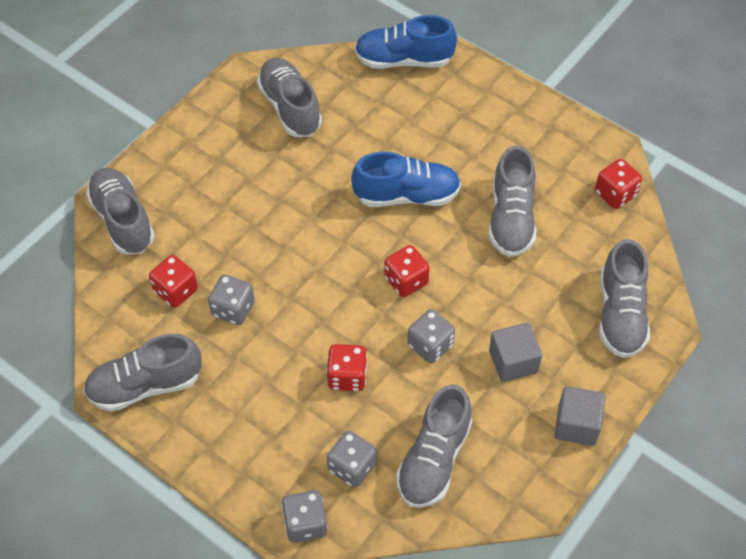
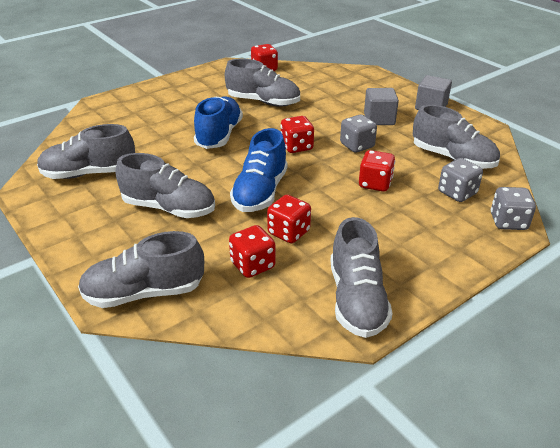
camera: 75 degrees left, 20 degrees down
(233, 309) = (288, 232): grey dice -> red dice
(404, 60) = (90, 118): blue shoe -> blue shoe (260, 192)
(620, 314) = (353, 82): grey shoe -> grey shoe (169, 208)

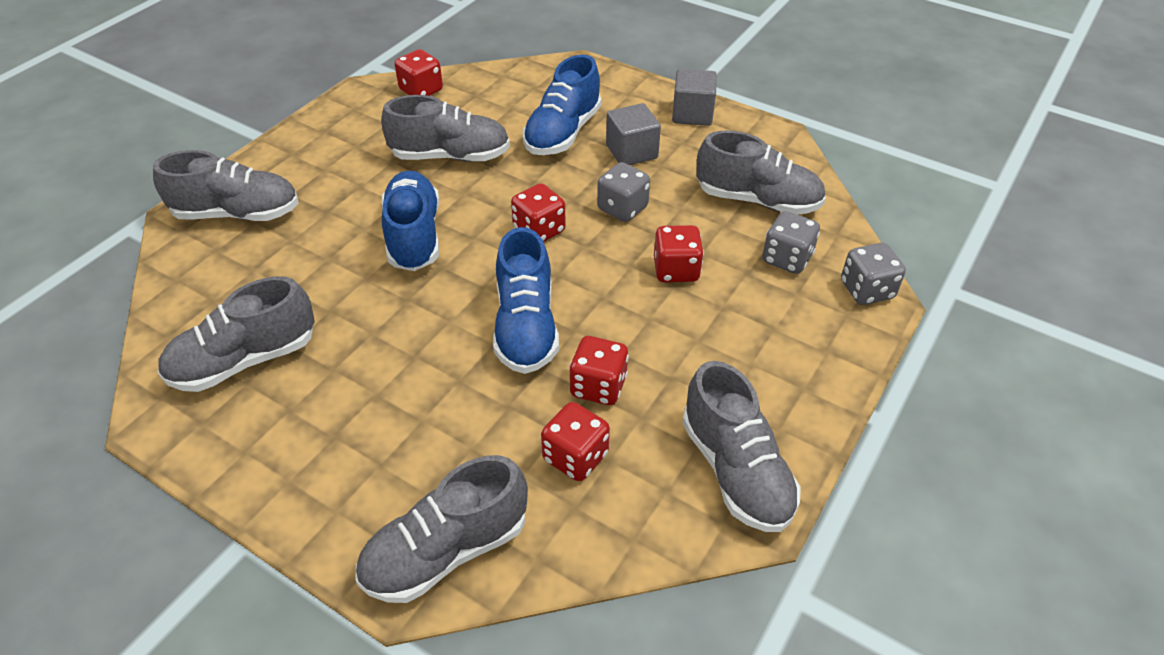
camera: 20 degrees left, 10 degrees up
(169, 208) = (406, 392): grey shoe -> grey shoe (237, 213)
(339, 102) = (562, 133): none -> blue shoe

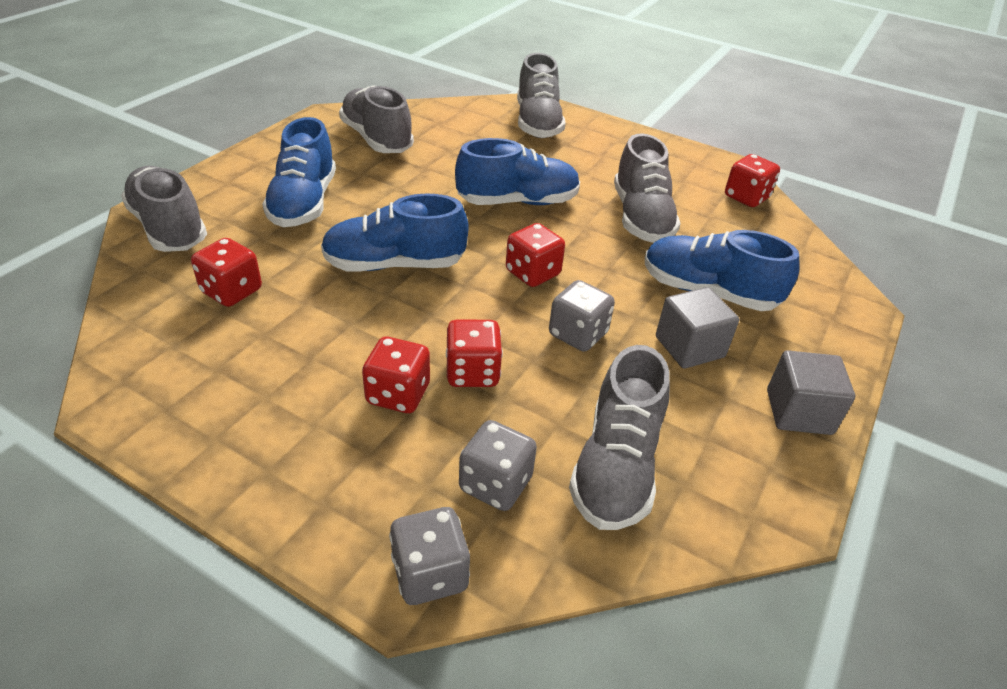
camera: 85 degrees right, 5 degrees down
(399, 417) = (304, 203): none -> blue shoe
(598, 386) = (310, 307): red dice -> red dice (398, 394)
(735, 470) = (174, 396): grey shoe -> none

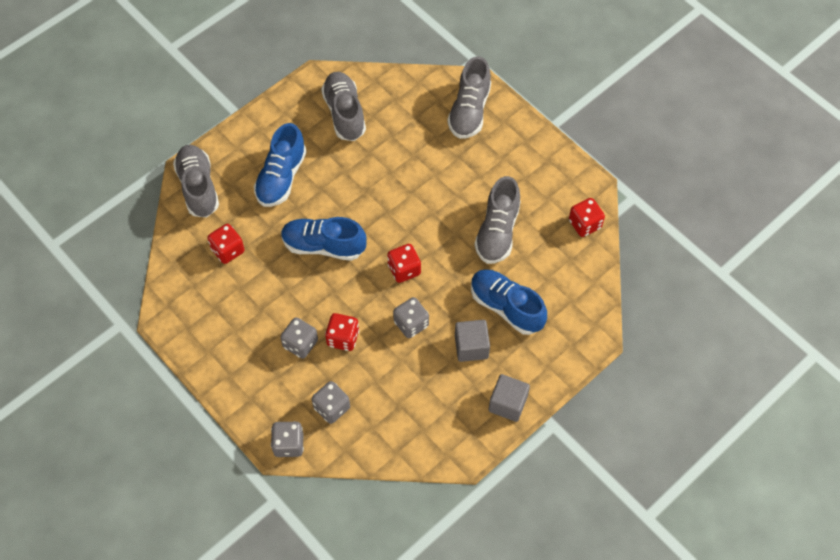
camera: 20 degrees right, 20 degrees up
(398, 394) = (300, 344): red dice -> grey dice
(517, 202) = (420, 200): blue shoe -> none
(616, 466) = (394, 412): grey shoe -> none

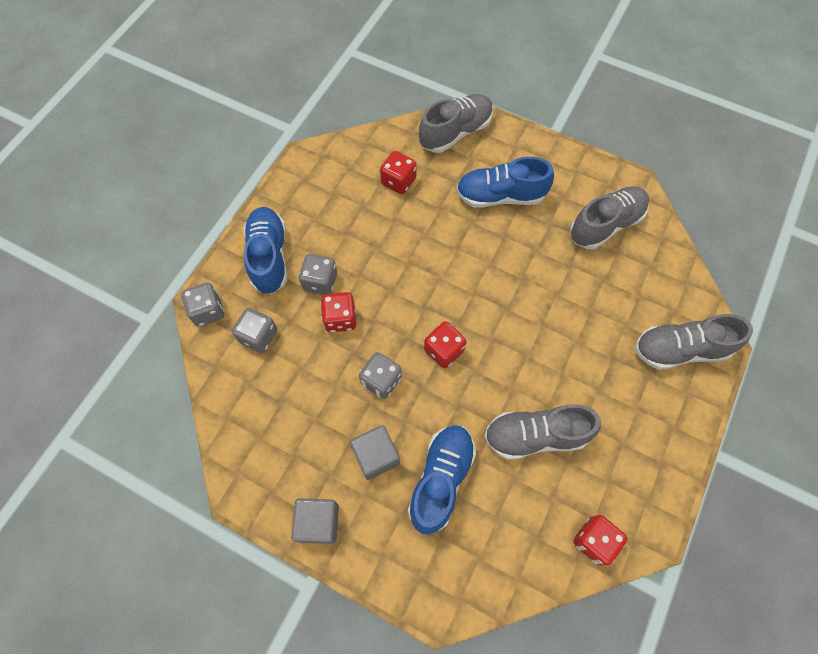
camera: 70 degrees right, 5 degrees up
(323, 246) = (439, 262): blue shoe -> blue shoe (269, 256)

